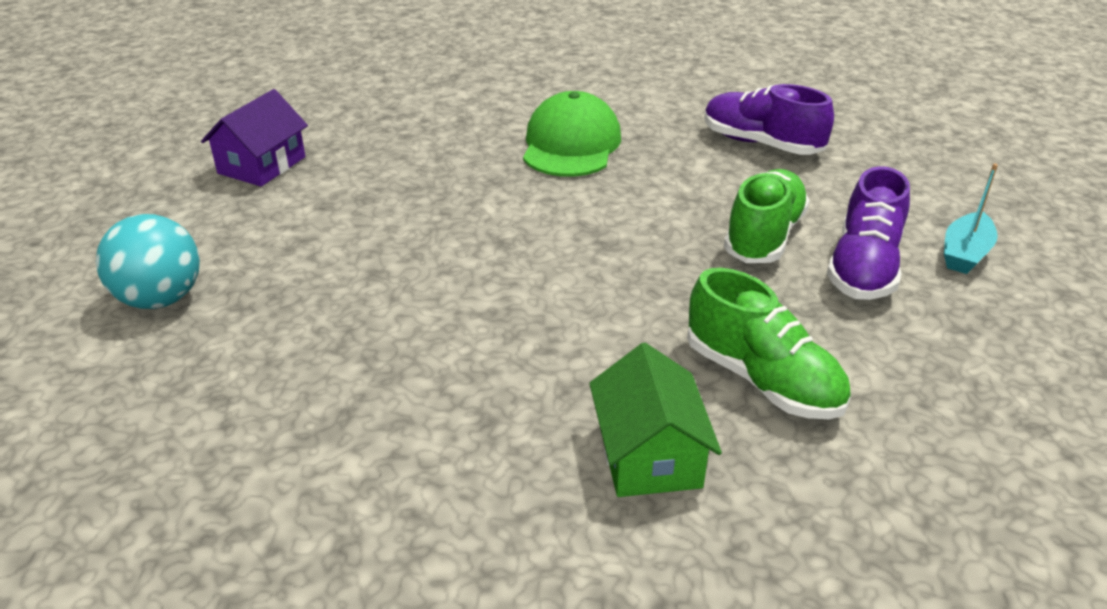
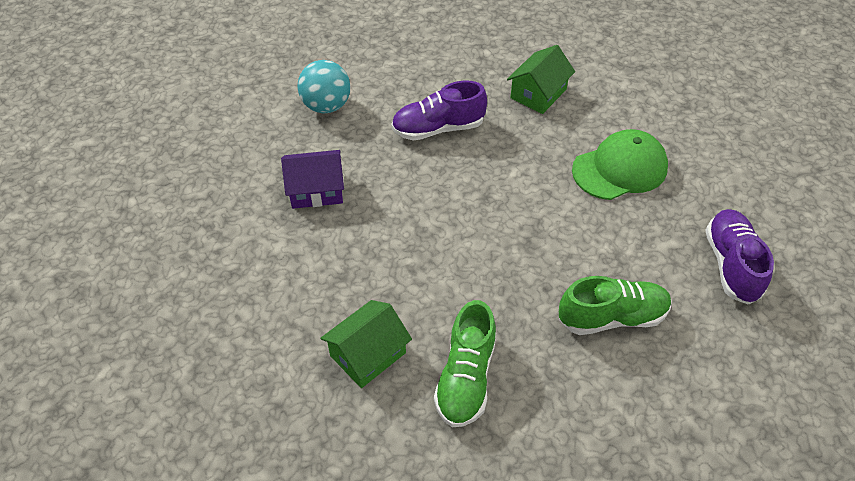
camera: 55 degrees right, 15 degrees up
(262, 165) = (459, 59): purple house -> purple house (316, 190)
(398, 142) = (538, 94): none -> green house
(863, 268) = (627, 386): purple shoe -> purple shoe (438, 128)
(965, 253) = (703, 441): turquoise boat -> none

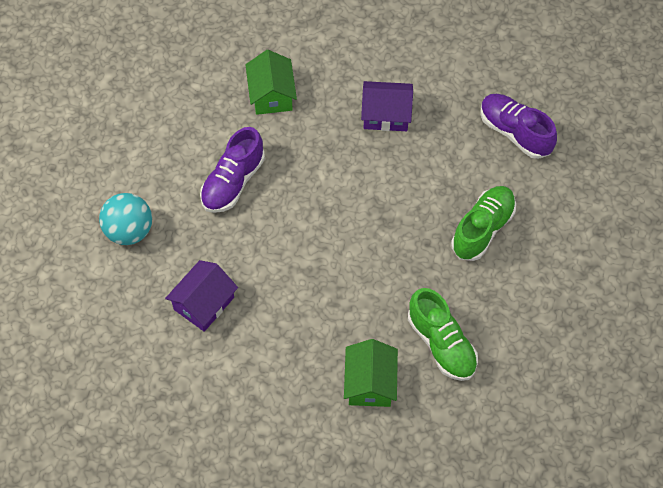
camera: 45 degrees left, 10 degrees up
(620, 169) = (386, 114): green cap -> purple house

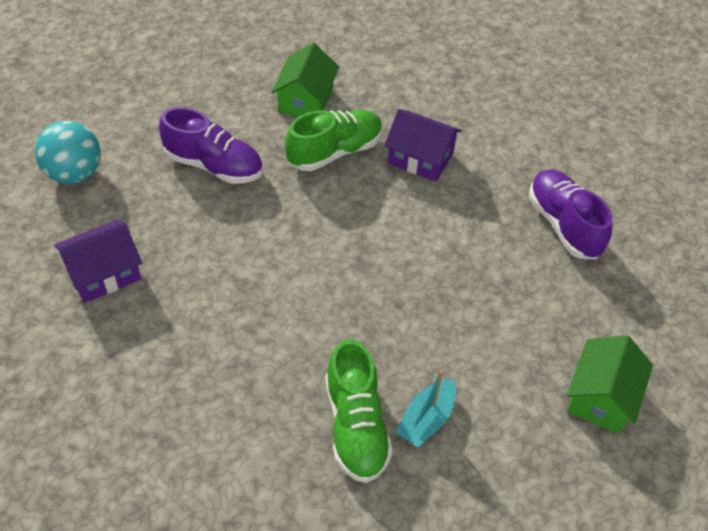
camera: 20 degrees right, 10 degrees down
(233, 182) = (214, 166): purple shoe -> purple shoe turned 120 degrees counterclockwise
(370, 383) = (241, 437): green house -> green house (601, 397)
(482, 229) = (474, 313): green shoe -> green shoe (335, 152)
(485, 320) = (426, 420): none -> turquoise boat

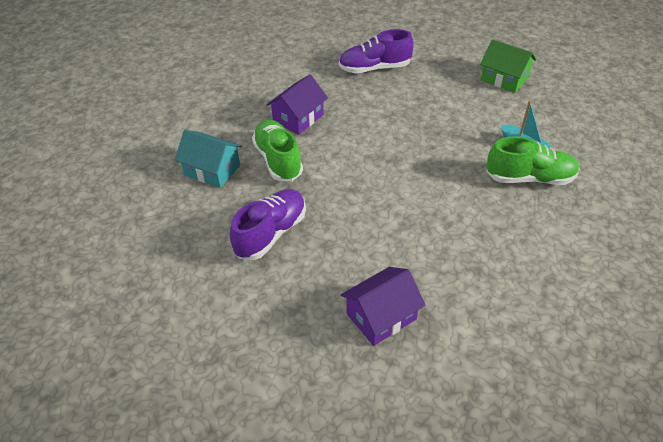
camera: 75 degrees left, 5 degrees down
(74, 174) = (250, 339): turquoise ball -> none
(103, 273) = (381, 316): purple house -> purple house turned 75 degrees clockwise
(306, 100) = (212, 170): green house -> turquoise house

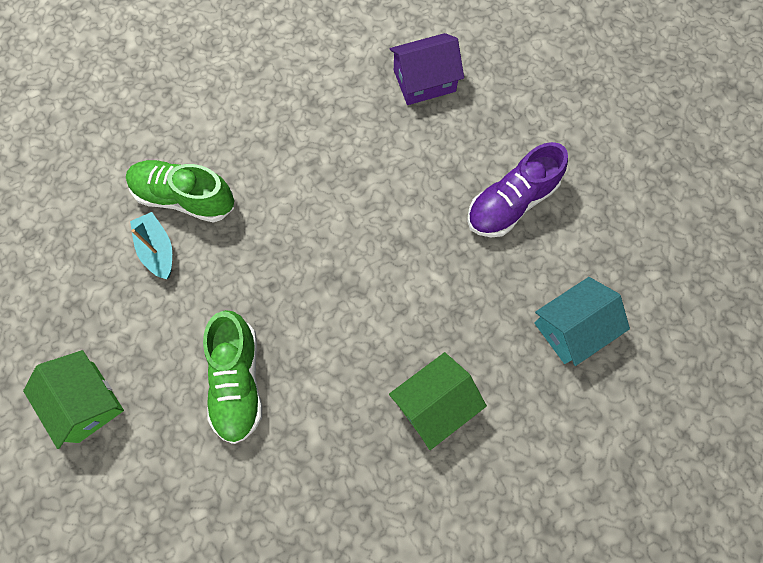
camera: 165 degrees left, 25 degrees up
(212, 170) = (572, 327): turquoise house -> turquoise house turned 75 degrees counterclockwise
(278, 160) = (481, 320): green shoe -> green shoe (238, 381)
(298, 118) = (434, 403): purple house -> green house
(374, 68) = (273, 501): purple shoe -> none

